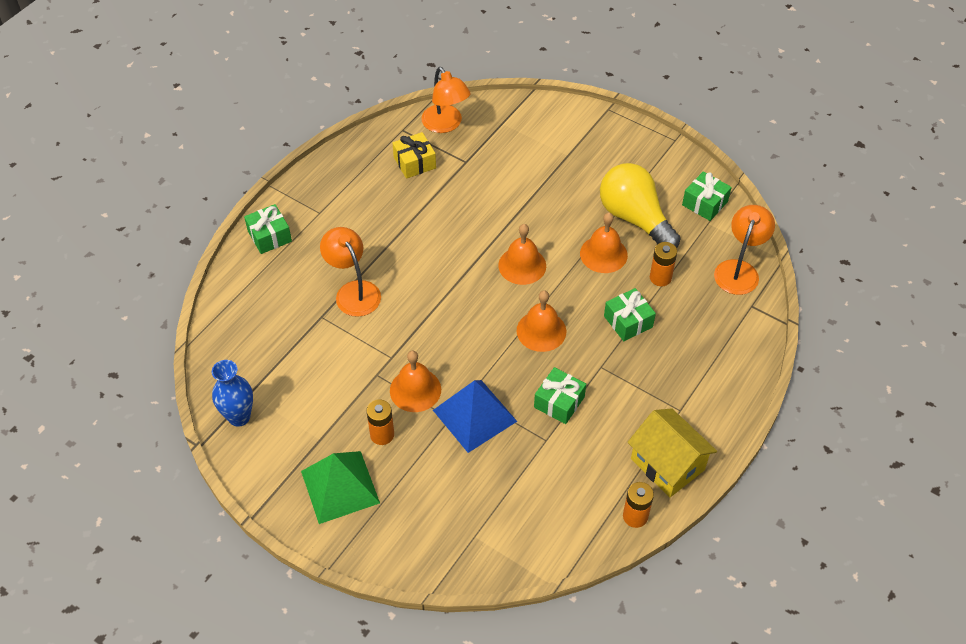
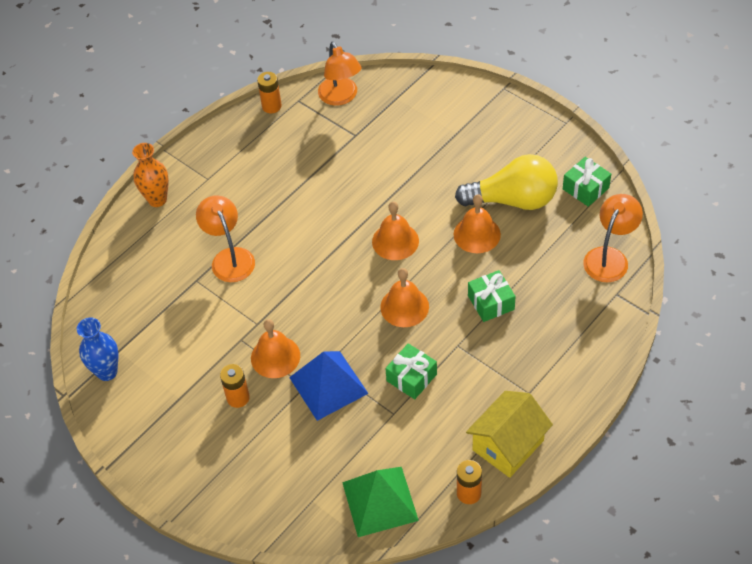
camera: 10 degrees right, 0 degrees up
(269, 236) = (157, 199): green gift -> orange vase
(340, 487) = (192, 445): green pyramid -> green pyramid (380, 501)
(414, 163) = (305, 134): yellow gift -> none
(635, 218) = (513, 200): yellow light bulb -> yellow light bulb turned 120 degrees clockwise
(660, 278) = (529, 261): orange battery -> orange battery (271, 106)
(667, 464) = (508, 445): yellow house -> yellow house turned 75 degrees clockwise

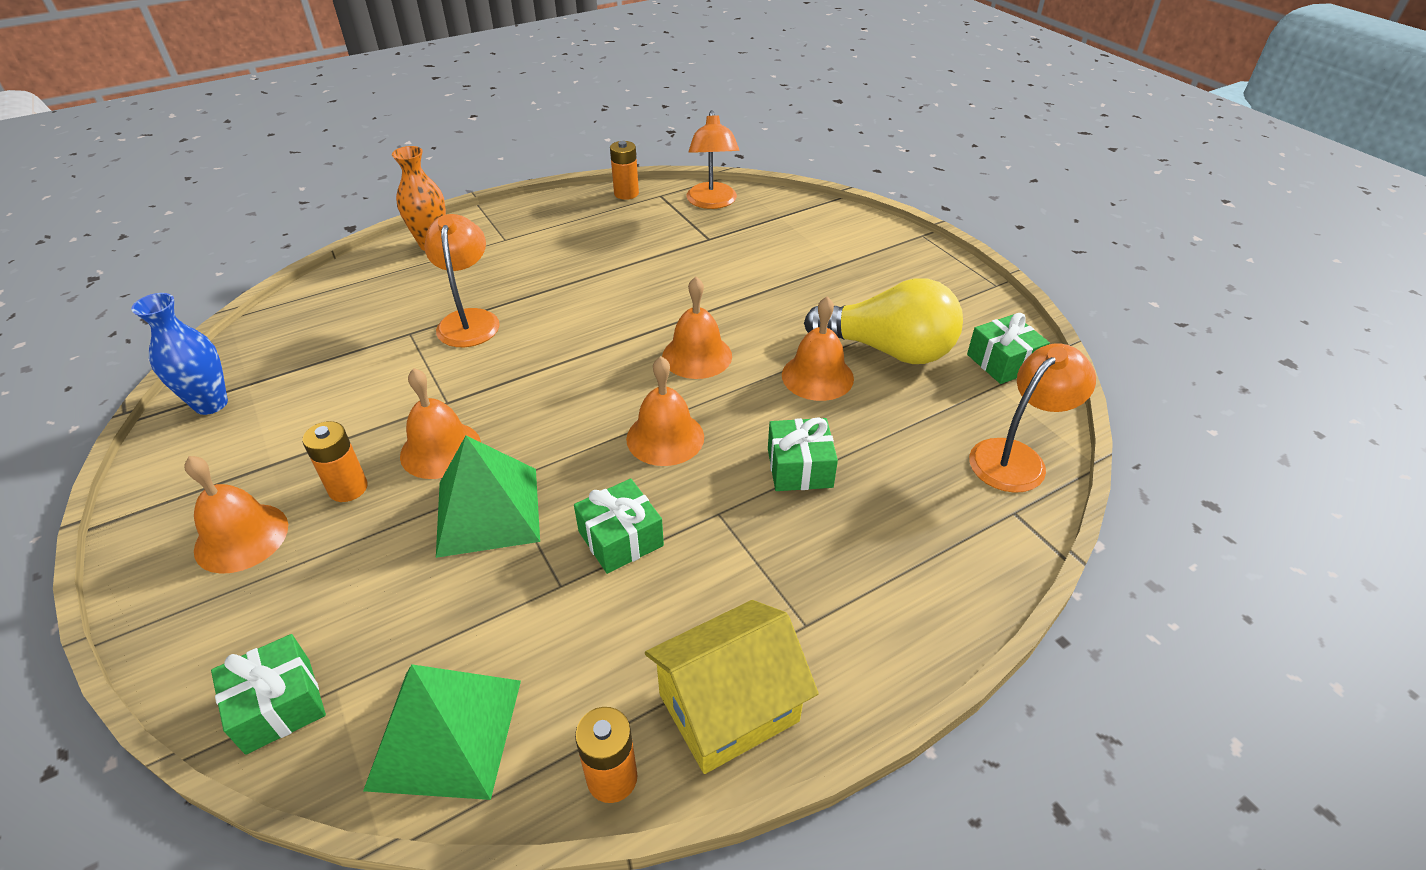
camera: 15 degrees right, 10 degrees down
(199, 445) = (241, 537): none -> orange bell
(289, 517) = (278, 705): none -> green gift
(328, 385) = (488, 511): blue pyramid -> green pyramid

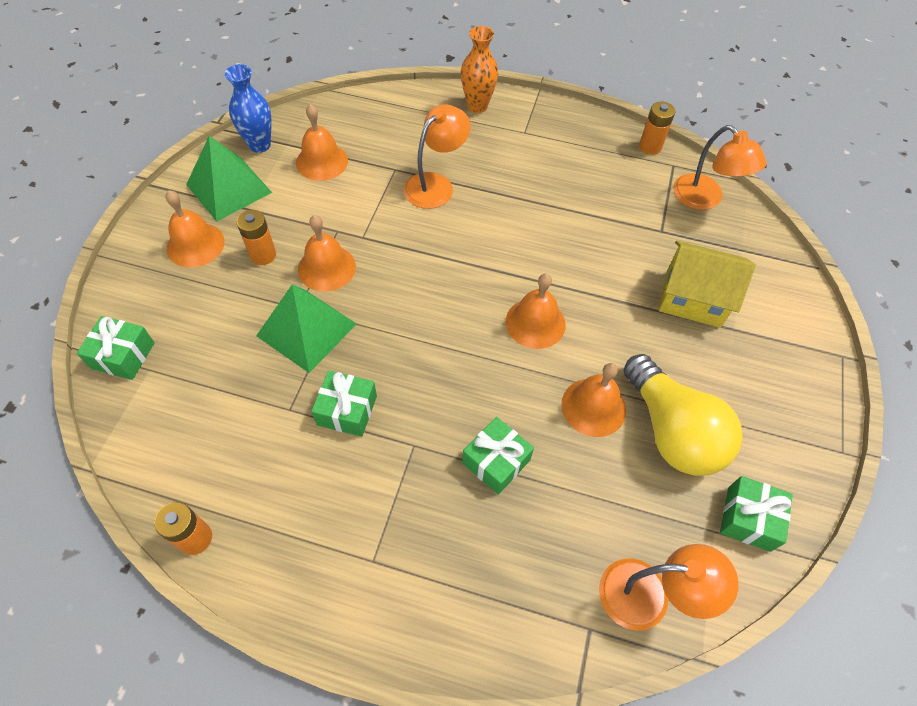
camera: 45 degrees right, 15 degrees up
(445, 733) = (162, 439): green pyramid -> green pyramid (228, 188)
(665, 437) = (446, 366): orange bell -> orange bell (322, 161)
(712, 202) = (705, 199): orange lamp -> orange lamp turned 75 degrees counterclockwise
(728, 707) = (281, 562): yellow house -> yellow house (693, 298)

